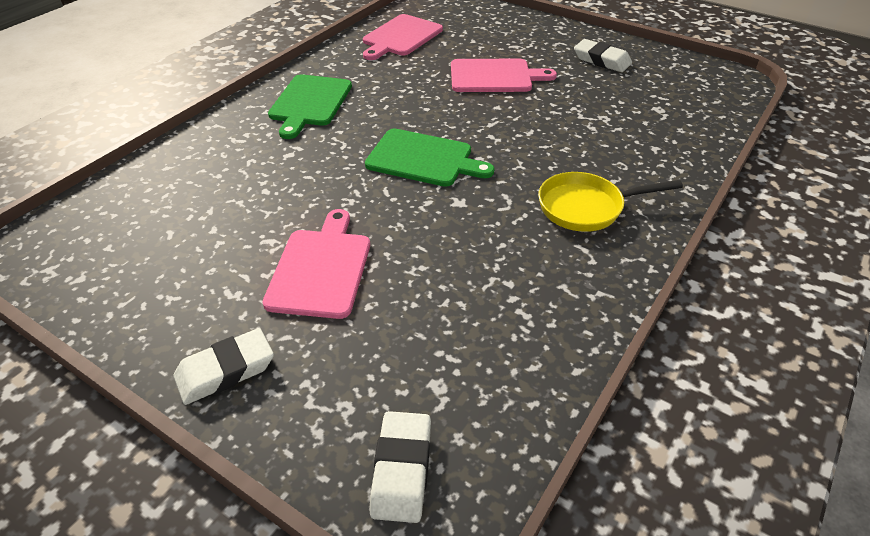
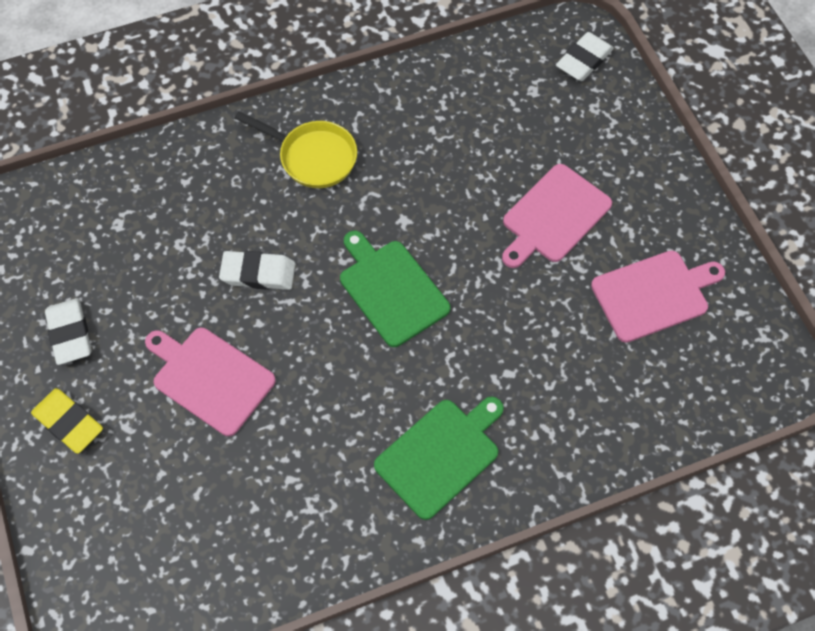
camera: 145 degrees left, 20 degrees up
(225, 371) = (656, 170): white eraser -> white eraser (258, 273)
(401, 37) = (237, 545): pink cutting board -> pink cutting board (653, 294)
(547, 36) = (69, 422): none -> yellow eraser

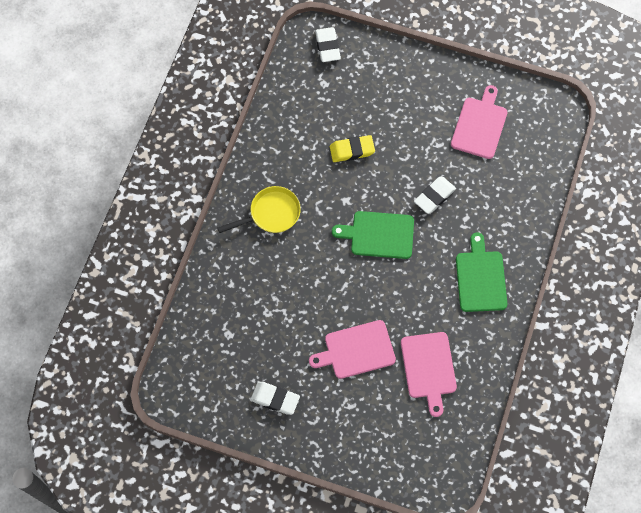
camera: 50 degrees left, 5 degrees up
(69, 422) = (325, 431): yellow eraser -> yellow eraser (352, 150)
(258, 273) = (317, 288): white eraser -> white eraser (434, 196)
(554, 216) = (403, 133): pink cutting board -> pink cutting board (429, 368)

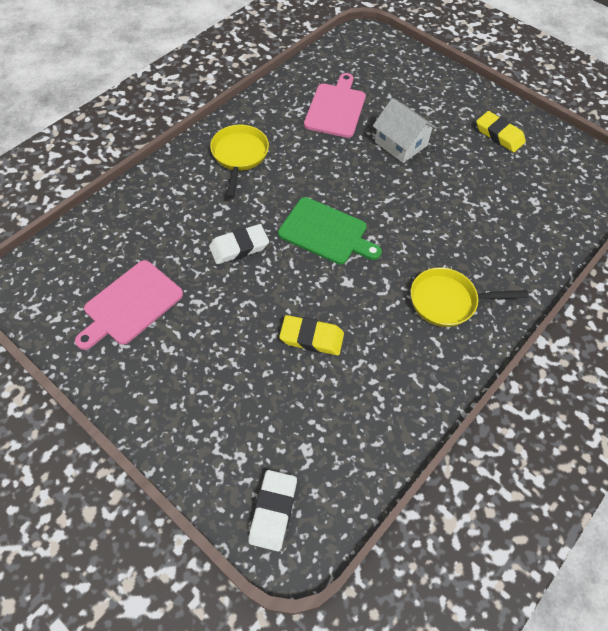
camera: 160 degrees left, 10 degrees down
(275, 399) = (499, 135): white eraser -> yellow eraser
(356, 350) = (401, 143): pink cutting board -> white house
(480, 278) = (239, 156): green cutting board -> yellow pan

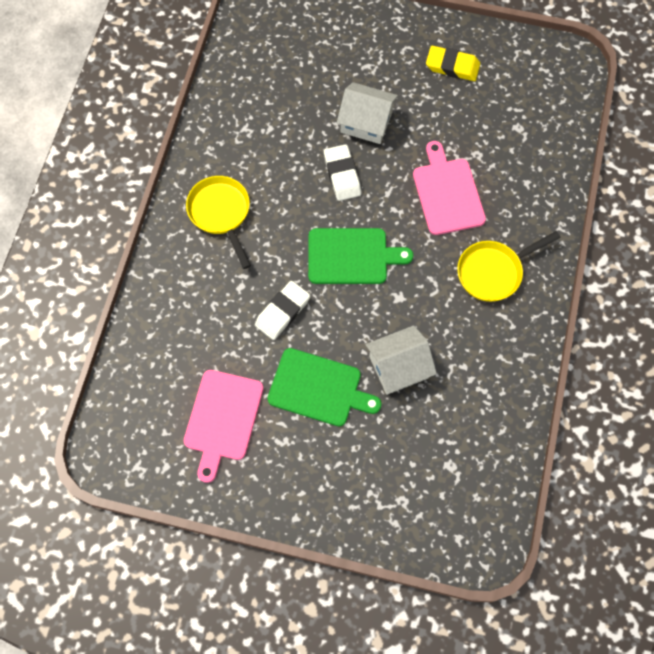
camera: 25 degrees left, 10 degrees up
(229, 320) = (318, 388): none -> green cutting board
(273, 511) = (453, 528): white eraser -> white eraser (342, 175)
(311, 338) = (398, 367): yellow eraser -> white house
(335, 108) = (281, 110): pink cutting board -> pink cutting board (447, 193)

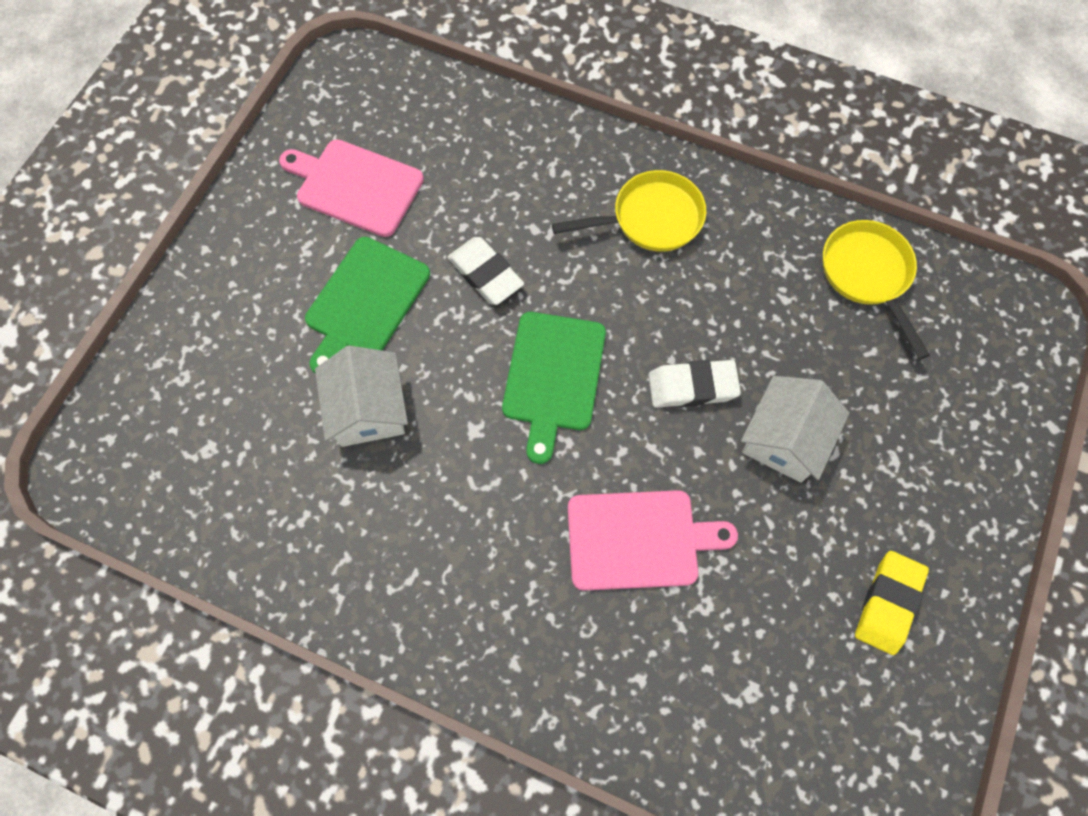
camera: 100 degrees right, 0 degrees up
(493, 272) = (487, 582): yellow pan -> yellow pan (868, 275)

